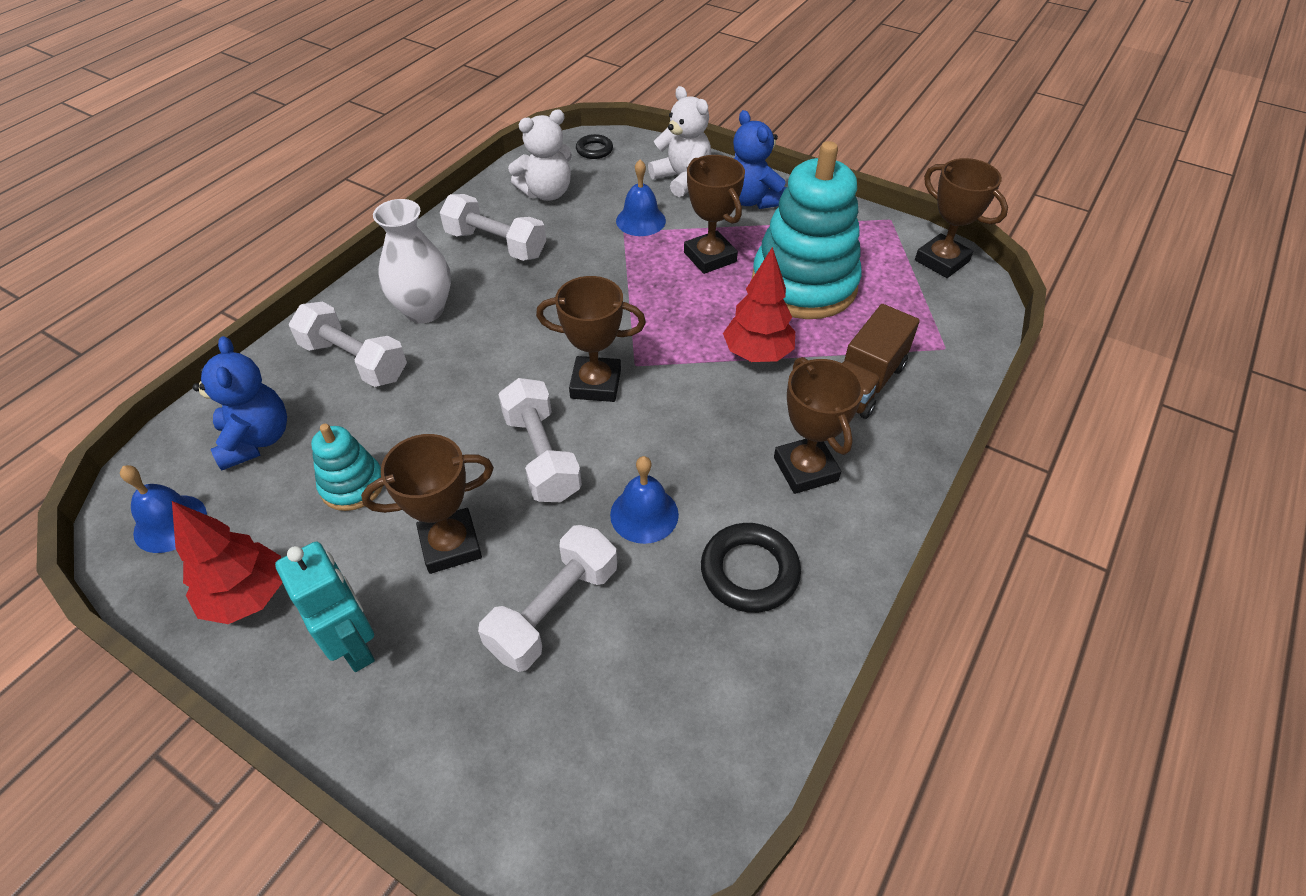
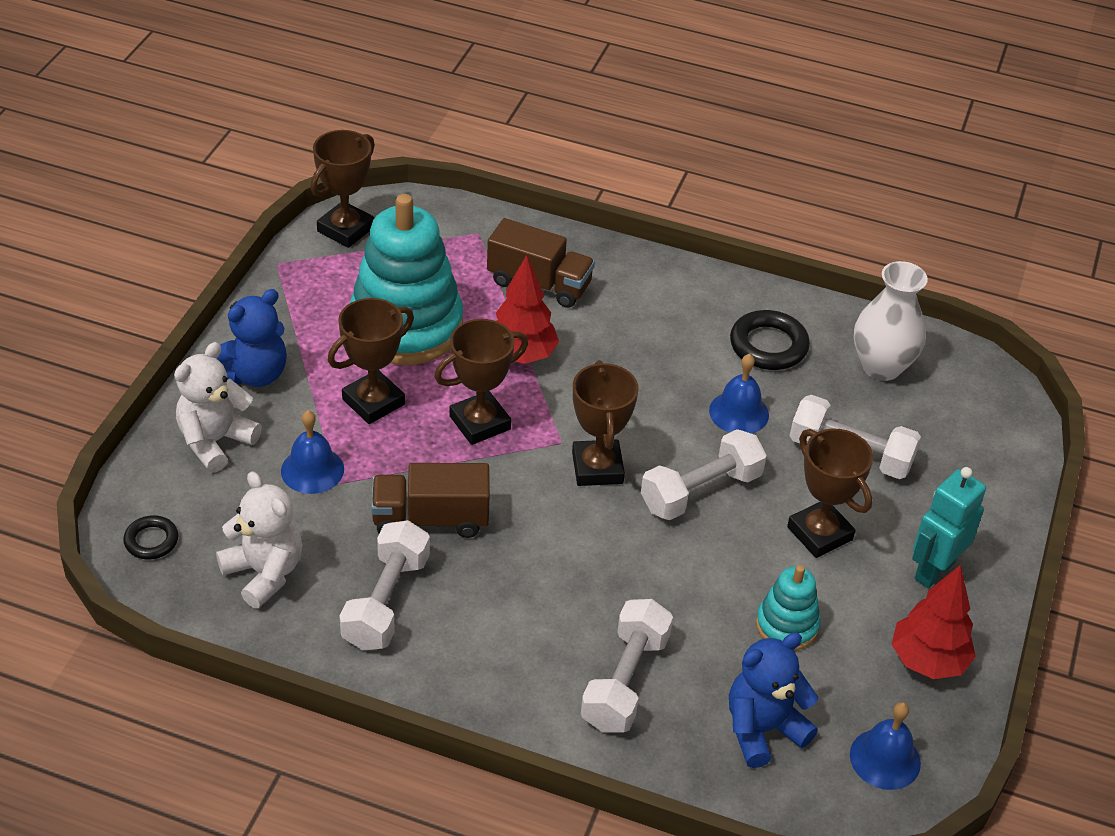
camera: 105 degrees left, 5 degrees down
(424, 310) = (525, 640): white vase -> white vase (881, 367)
(569, 275) = (430, 519): none -> brown truck
(805, 469) = (654, 318): brown trophy -> brown trophy (480, 423)

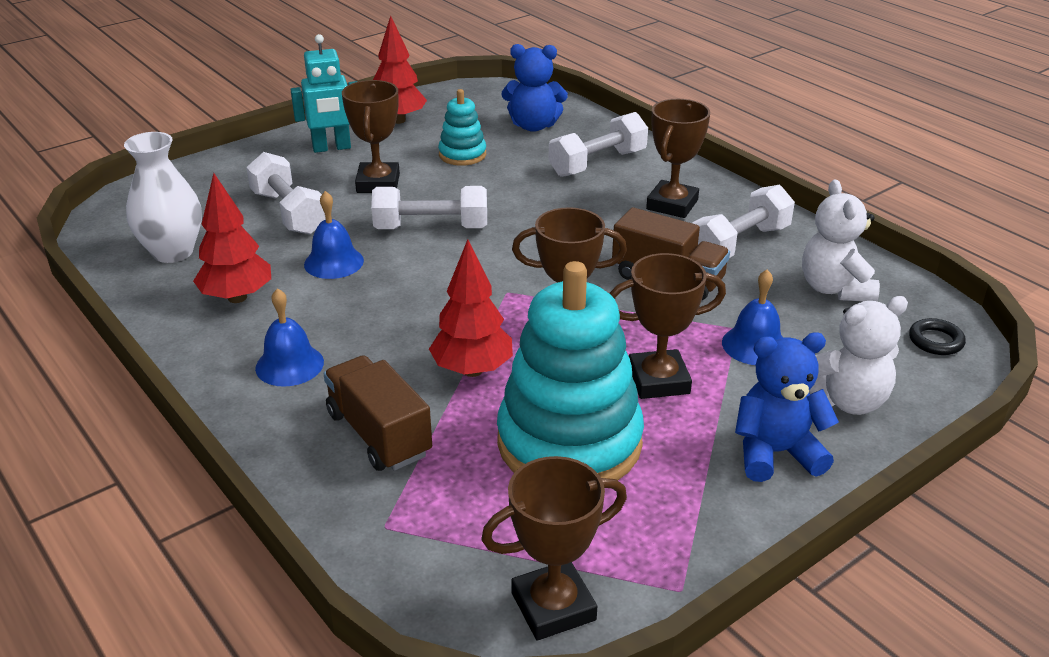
camera: 145 degrees left, 10 degrees down
(597, 468) = (495, 266): brown trophy -> brown trophy (672, 205)
(768, 345) = (237, 297): black ring -> red tree
(885, 759) = (477, 100): blue bell -> blue bell (289, 365)

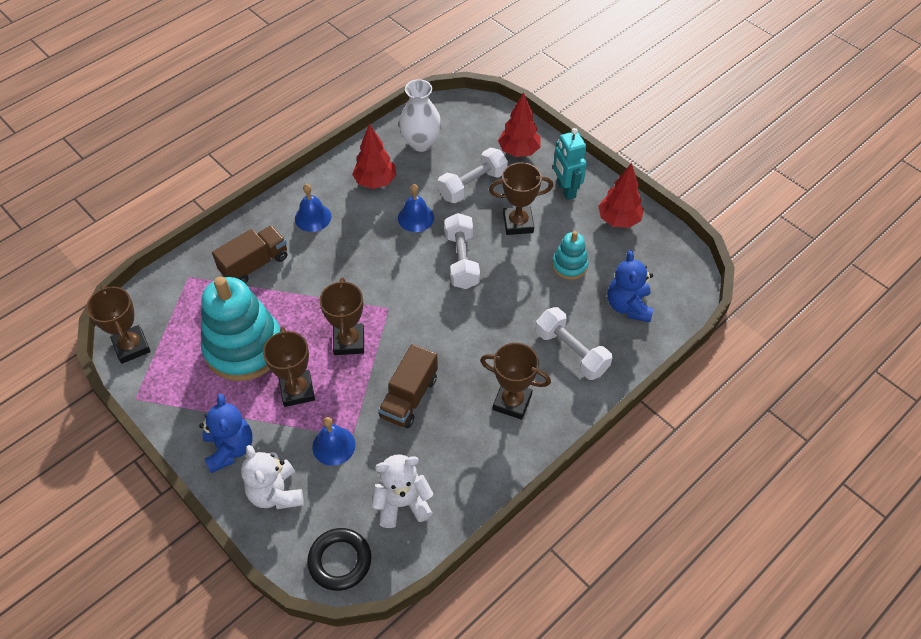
camera: 85 degrees right, 20 degrees up
(472, 370) = (308, 298): red tree -> red tree (519, 151)
(739, 244) = (459, 445): white dumbbell -> none
(935, 341) = (340, 561): black ring -> black ring, size x1.67

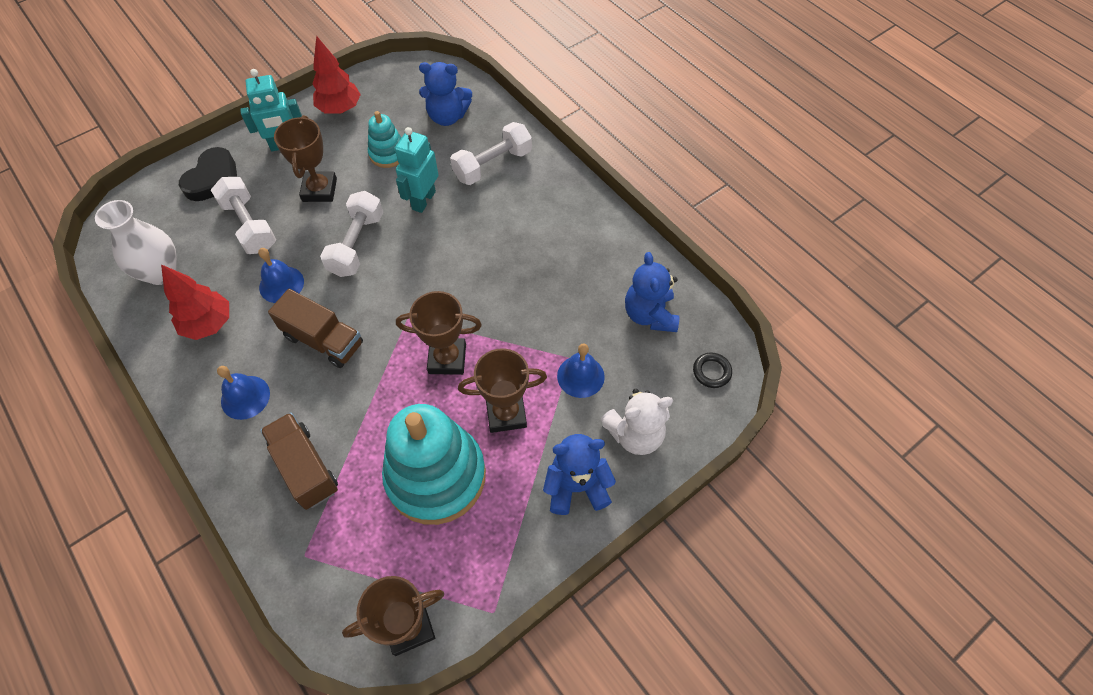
camera: 85 degrees left, 5 degrees up
(340, 561) = (711, 372): black ring -> black ring, size x0.60
(402, 503) = (650, 314): white teddy bear -> blue teddy bear
(409, 397) = (528, 303): brown truck -> brown truck (323, 340)
(461, 260) = (357, 244): white dumbbell -> white dumbbell turned 75 degrees counterclockwise
(512, 402) = (543, 216): brown trophy -> none
(517, 301) = (423, 200): none -> turquoise robot
(519, 151) = (213, 179): red tree -> black heart

